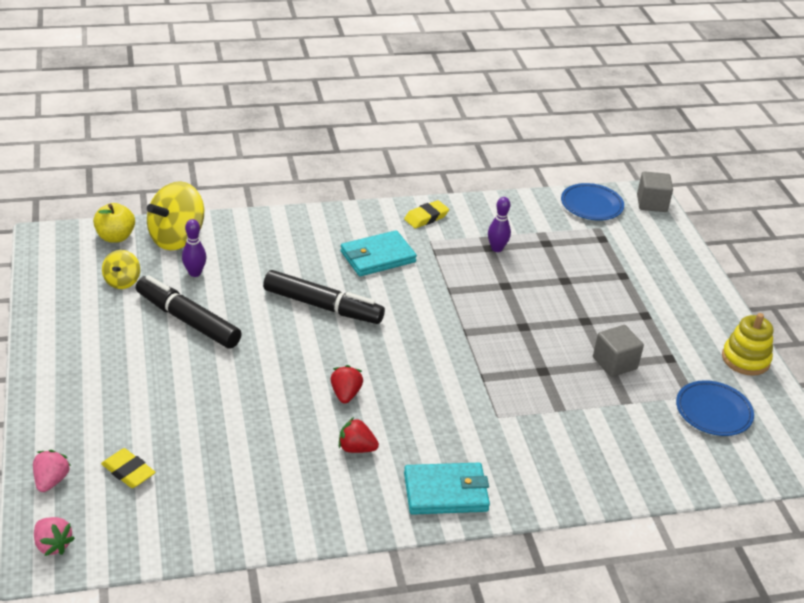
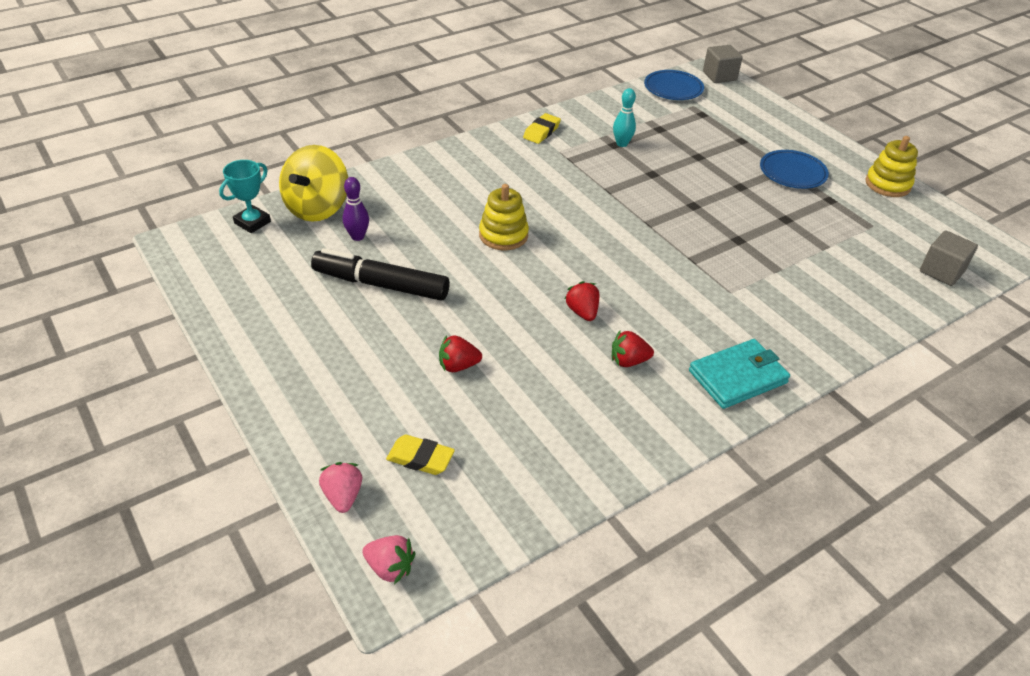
camera: 20 degrees left, 5 degrees up
(115, 237) = (252, 222): yellow apple -> turquoise trophy
(122, 281) = (288, 264): yellow spinning top -> none
(207, 408) = (458, 366): none -> red strawberry
(322, 306) = (503, 235): black marker -> yellow stacking toy
(377, 257) = (522, 177): turquoise wallet -> none
(497, 248) = (622, 144): purple bowling pin -> turquoise bowling pin
(614, 363) = (791, 216): grey cube -> grey cube (941, 271)
(713, 411) = (898, 235): blue plate -> blue plate (792, 173)

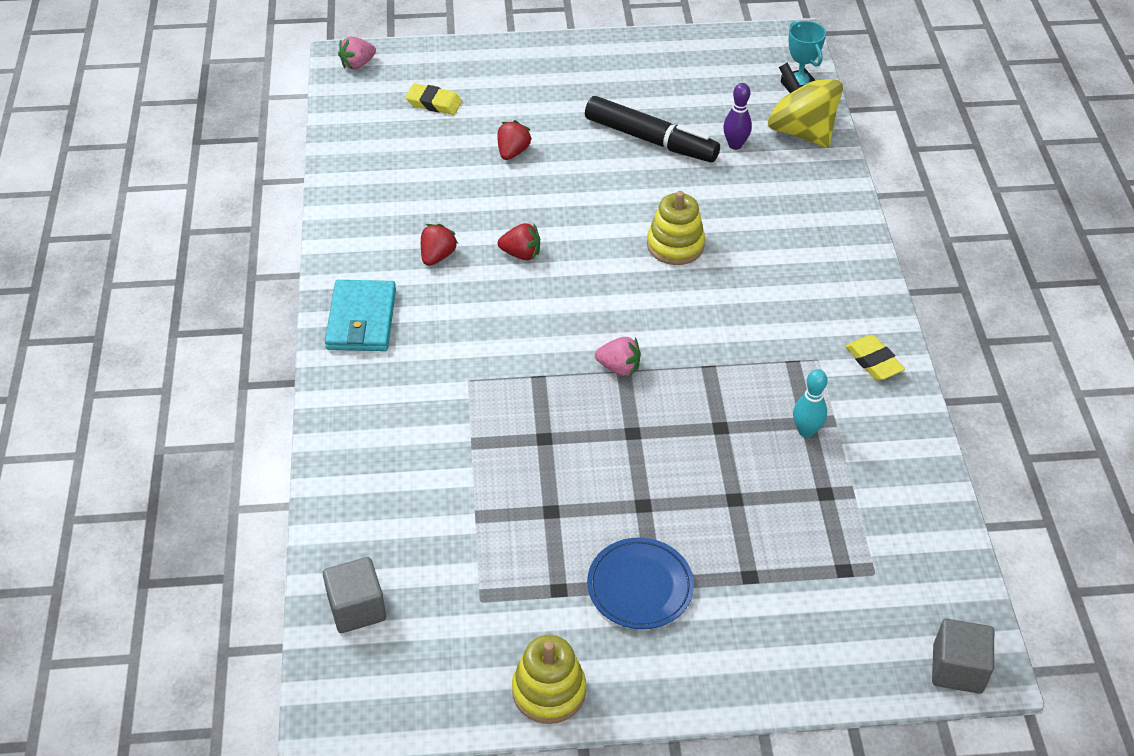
camera: 120 degrees right, 5 degrees up
(343, 496) = (431, 60): pink strawberry -> pink strawberry (619, 367)
(381, 285) = (650, 139): black marker -> black marker turned 75 degrees clockwise
(420, 458) = (434, 103): yellow eraser -> yellow eraser turned 60 degrees clockwise
(673, 89) = (937, 575): blue plate -> none

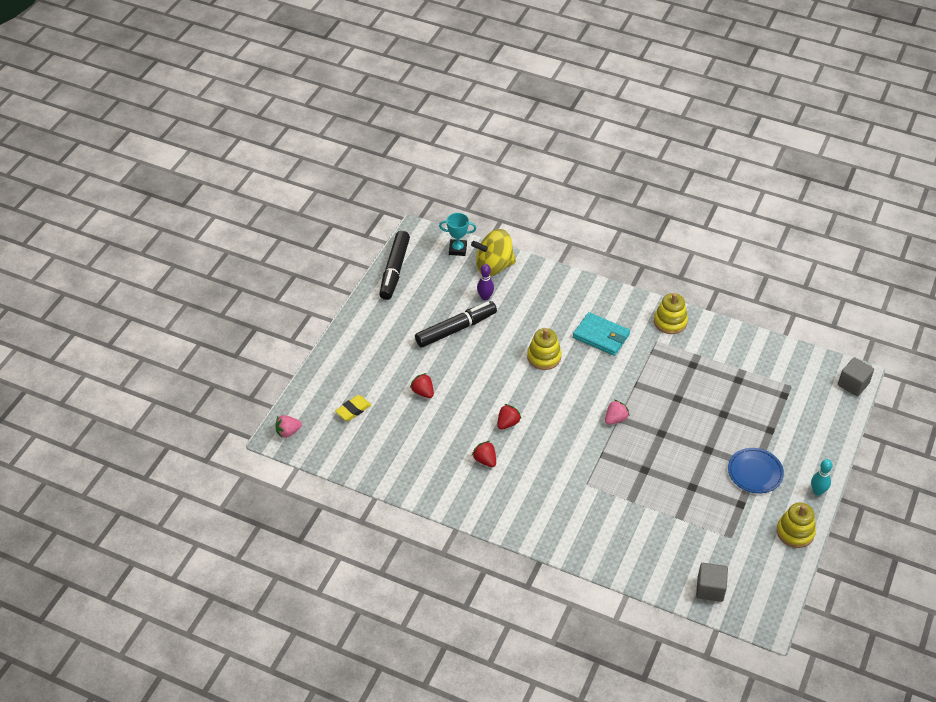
camera: 60 degrees left, 0 degrees up
(357, 64) = (288, 432): pink strawberry -> pink strawberry turned 75 degrees clockwise
(361, 320) = (513, 513): turquoise wallet -> turquoise wallet (601, 336)
(704, 46) = (394, 270): none -> black marker
(806, 431) = (698, 368): turquoise bowling pin -> turquoise bowling pin (817, 491)
(873, 361) = (670, 322): yellow eraser -> yellow stacking toy

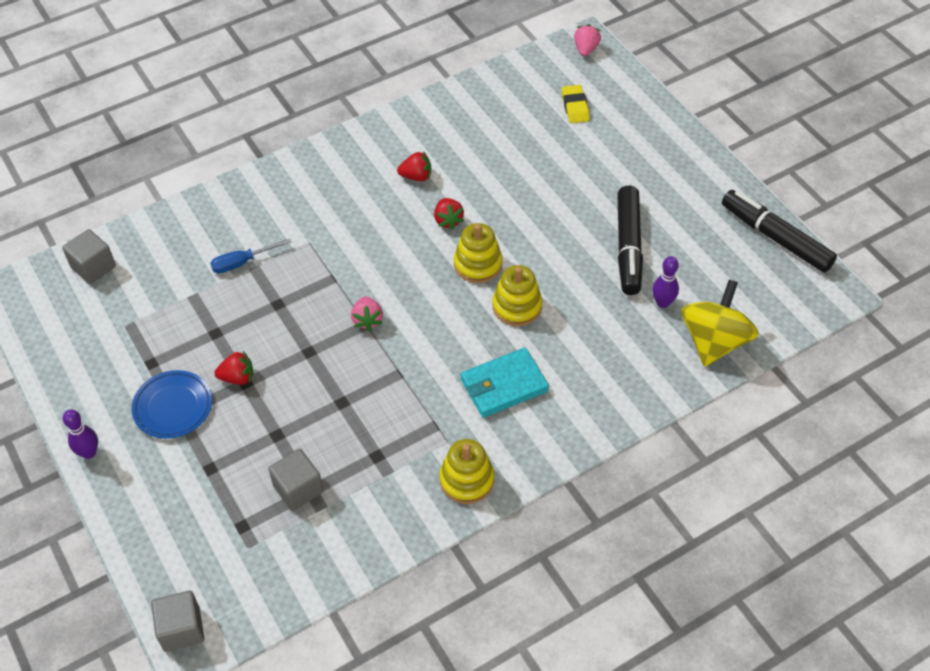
camera: 125 degrees right, 5 degrees up
(423, 392) = (553, 172): red strawberry -> red strawberry (237, 377)
(457, 249) = (773, 320): turquoise trophy -> none
(633, 508) = (242, 262): none -> blue screwdriver
(742, 385) = (298, 489): none -> grey cube
(795, 532) = (69, 389): yellow stacking toy -> yellow stacking toy (478, 264)
(817, 491) = (89, 452): turquoise bowling pin -> purple bowling pin

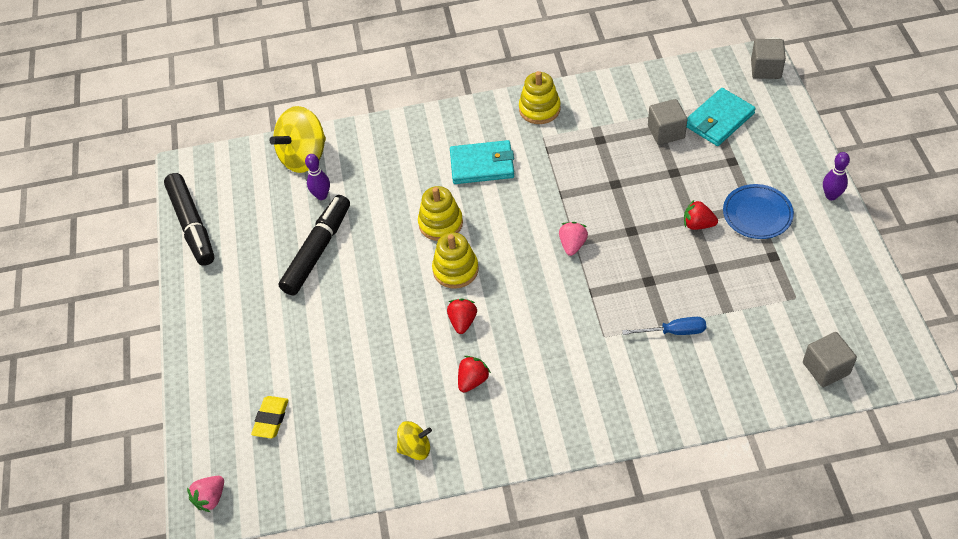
camera: 155 degrees left, 0 degrees up
(234, 525) = (719, 120): none -> turquoise wallet
(416, 176) = (472, 380): red strawberry -> red strawberry turned 105 degrees clockwise
(442, 118) = (415, 448): none -> yellow spinning top

